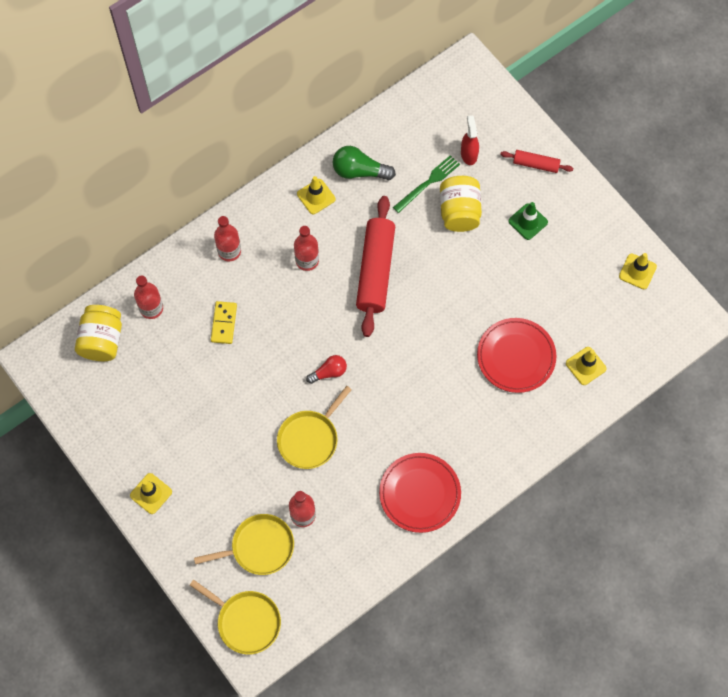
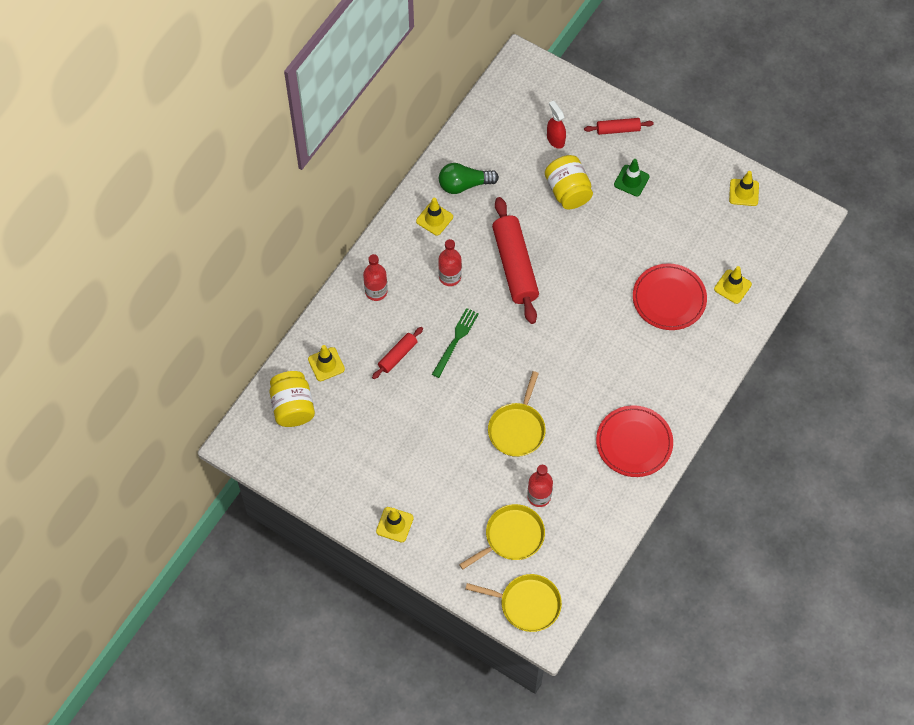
camera: 20 degrees left, 5 degrees down
(151, 308) = (326, 364): red bottle -> yellow traffic cone
(224, 323) = (398, 355): yellow domino -> red rolling pin
(329, 372) = (510, 366): red light bulb -> none
(428, 183) = (529, 175): green fork -> green fork (455, 341)

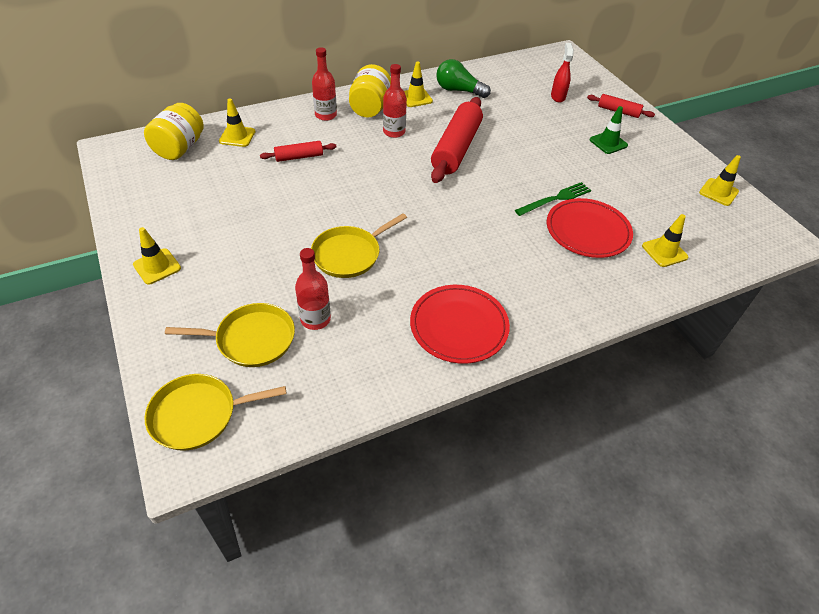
camera: 30 degrees right, 15 degrees down
(455, 341) = (357, 170): green fork -> green fork (555, 199)
(527, 604) = (198, 414): yellow pan -> yellow pan turned 120 degrees clockwise
(568, 191) = (544, 127): yellow jar -> yellow jar (370, 108)

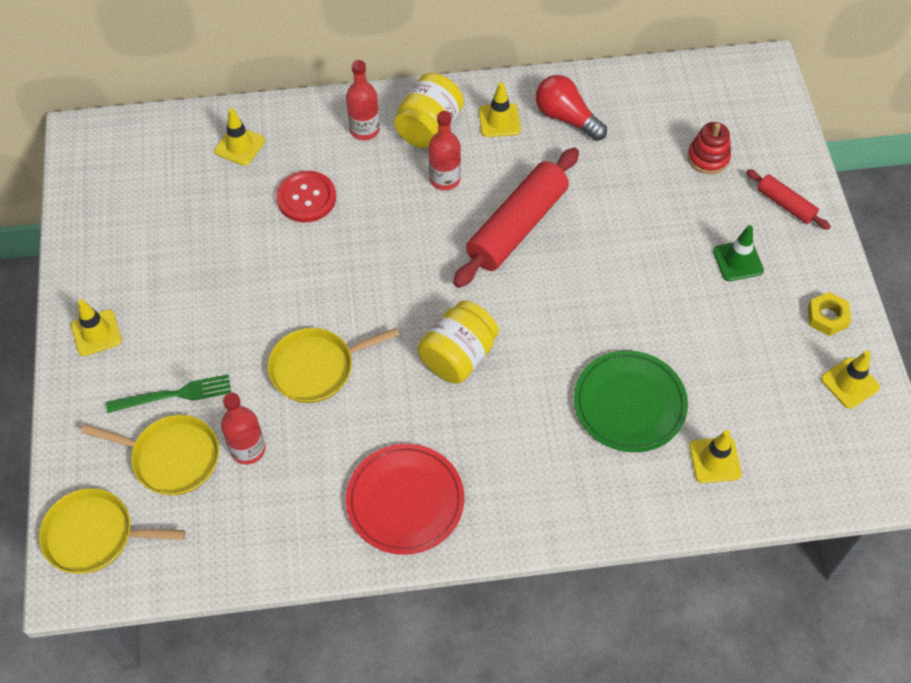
camera: 20 degrees right, 10 degrees up
(180, 148) = (164, 152): yellow jar -> yellow jar (458, 356)
(299, 157) = (306, 198): red rolling pin -> red button
(458, 90) = (566, 118): green light bulb -> red light bulb
(555, 199) = (612, 342): green fork -> green fork (174, 395)
(558, 96) = (708, 158): red spray bottle -> red stacking toy
(587, 231) = (629, 404): red plate -> green plate
(681, 161) = (827, 317): none -> yellow nut

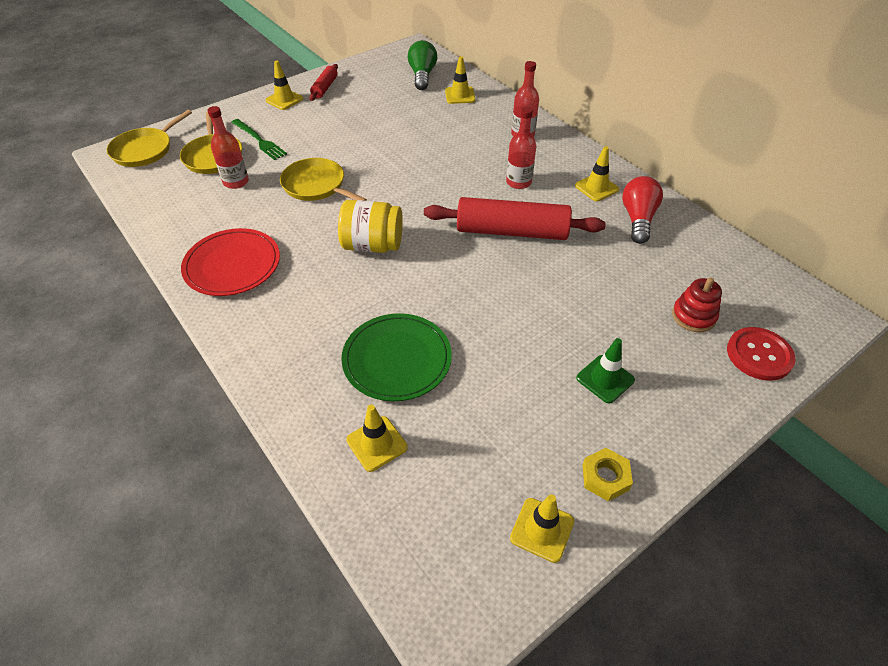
camera: 60 degrees right, 10 degrees down
(94, 535) = (145, 150): yellow pan -> yellow pan turned 120 degrees counterclockwise
(163, 161) = (422, 76): none -> green light bulb
(306, 198) = (445, 133): red button -> red button (759, 355)
(429, 127) = (554, 159): yellow jar -> none
(785, 204) = (702, 392): red rolling pin -> red rolling pin (325, 88)

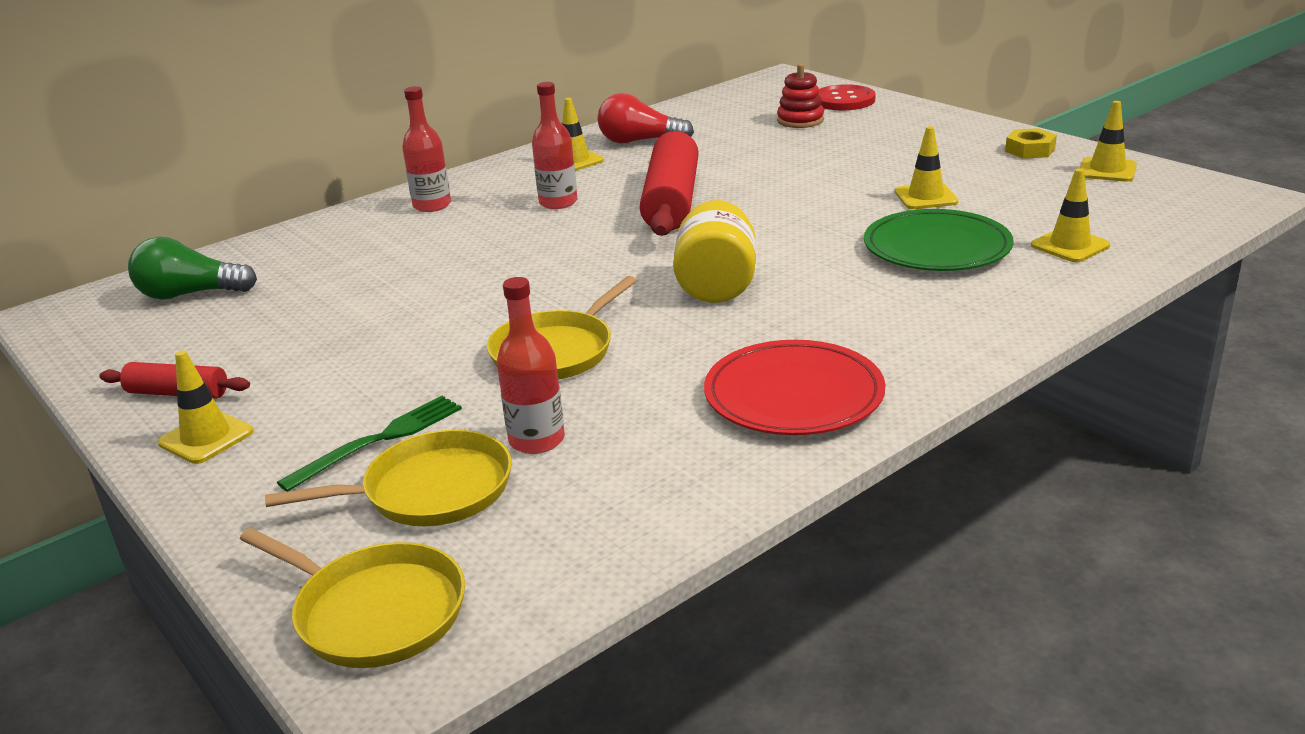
camera: 90 degrees left, 20 degrees down
(460, 95) = (287, 256): yellow traffic cone -> yellow traffic cone (926, 197)
(605, 379) = (908, 152): green traffic cone -> none

